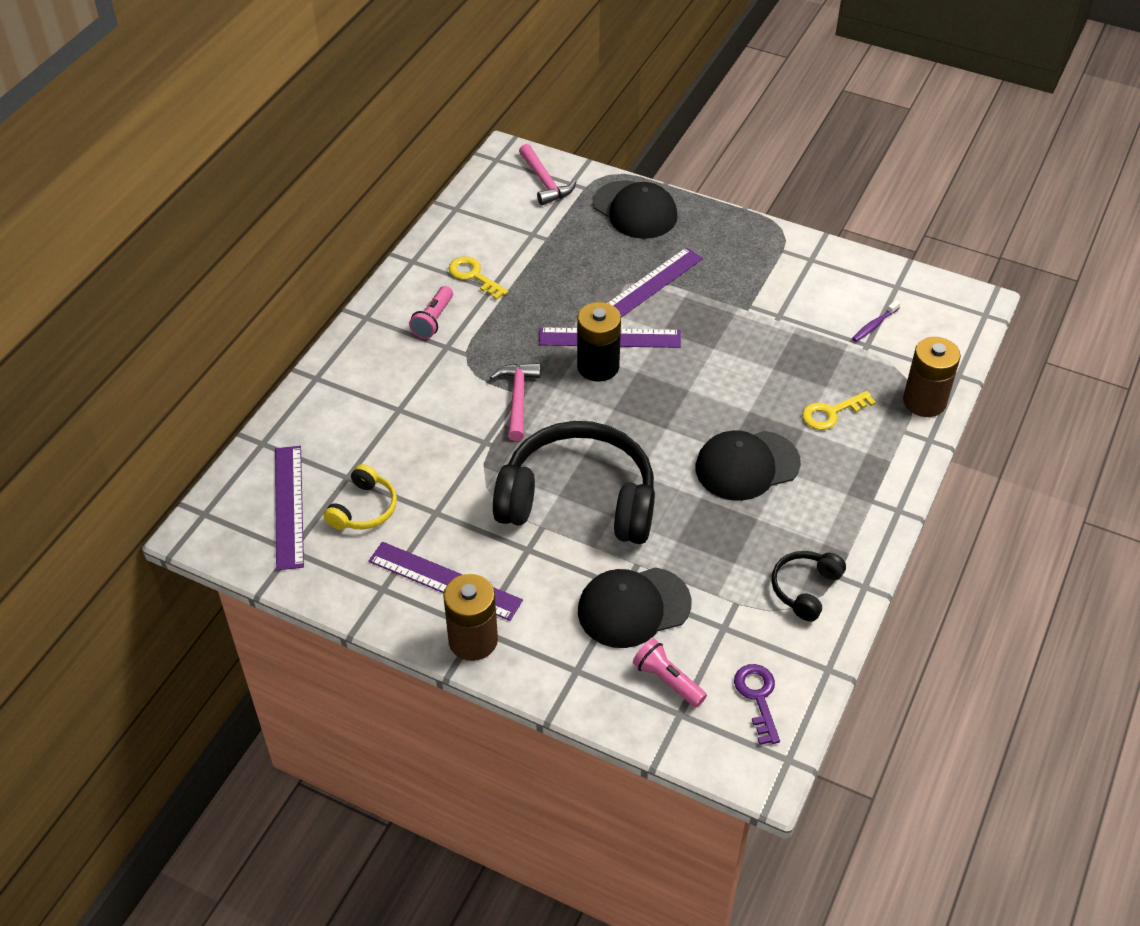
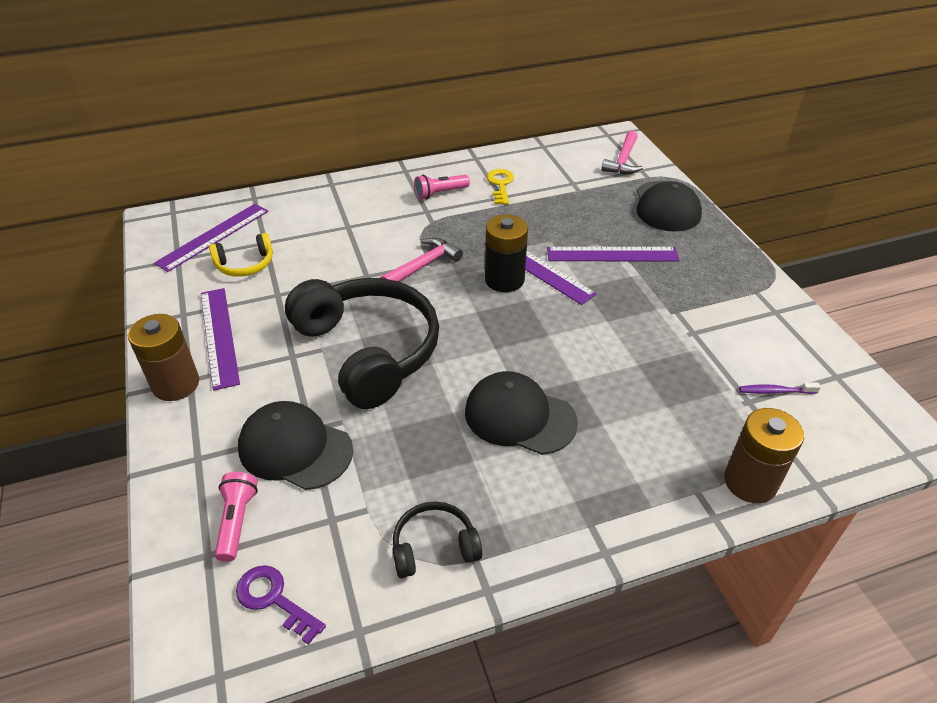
camera: 45 degrees right, 5 degrees down
(758, 697) = (274, 599): purple key -> purple key turned 90 degrees counterclockwise
(831, 413) = (646, 429): yellow key -> none

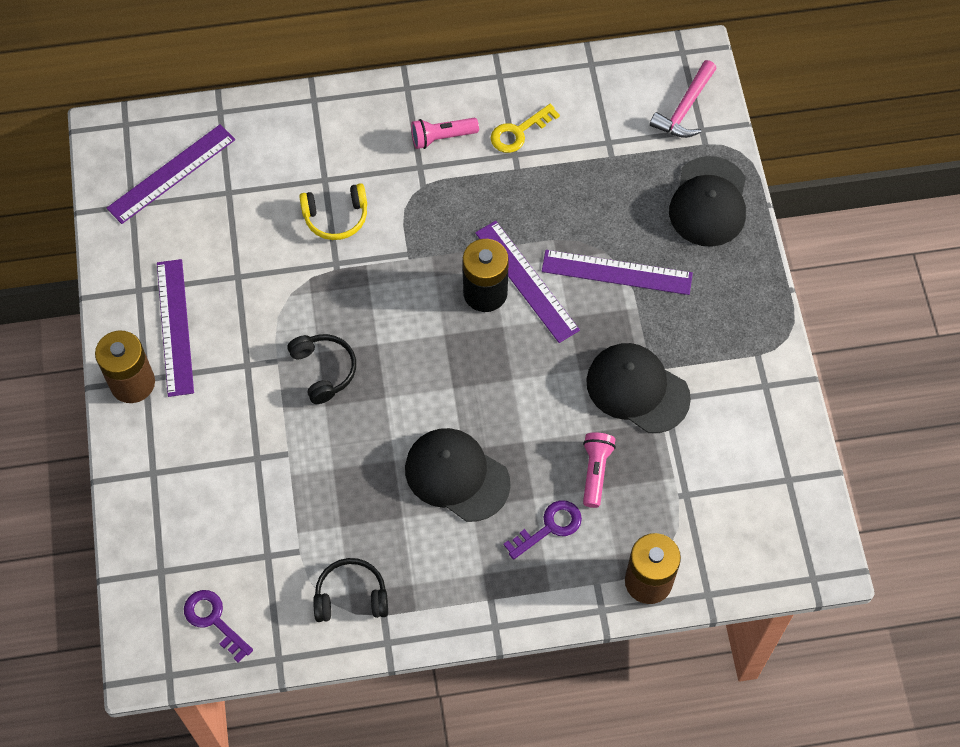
camera: 10 degrees right, 20 degrees up
(237, 521) = (186, 544): pink flashlight -> pink flashlight (595, 472)
(245, 264) = (205, 225): yellow headphones -> yellow headphones (336, 217)
(295, 448) = (241, 477): black cap -> black cap (637, 389)
(368, 351) = (323, 370): black headphones -> black headphones, size x0.45
(423, 265) = (401, 256): pink hammer -> none
(500, 185) = (518, 132): yellow key -> yellow key turned 135 degrees counterclockwise
(628, 448) = (549, 527): none -> purple key
(775, 391) = (717, 487): purple toothbrush -> none

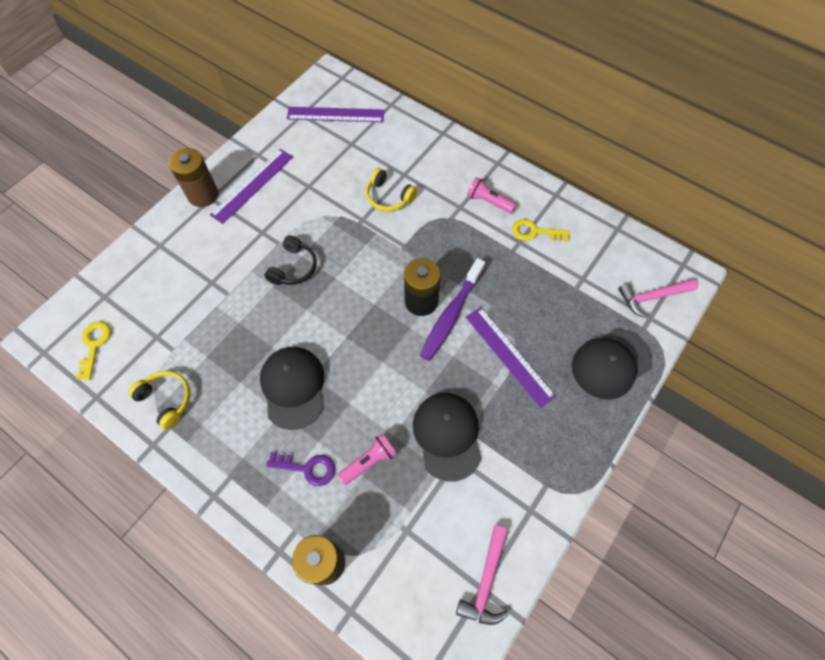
camera: 45 degrees right, 0 degrees up
(214, 620) = (94, 345): purple key -> yellow key
(351, 597) = (166, 400): black headphones -> yellow headphones
(526, 281) = (451, 315): purple ruler -> purple toothbrush
(786, 471) = (486, 581): none -> pink hammer

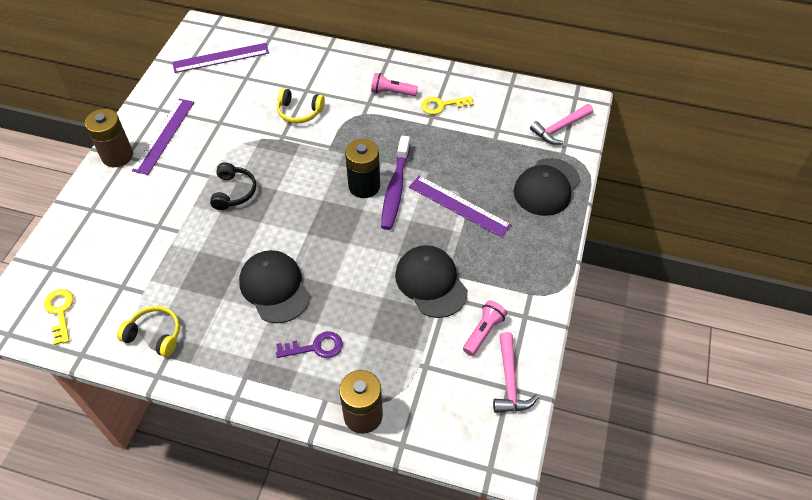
camera: 20 degrees left, 10 degrees down
(369, 461) = (370, 324): pink flashlight -> pink flashlight (483, 332)

